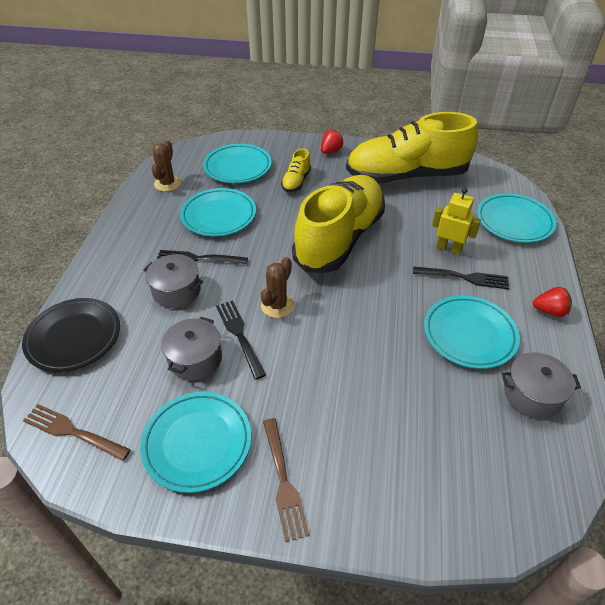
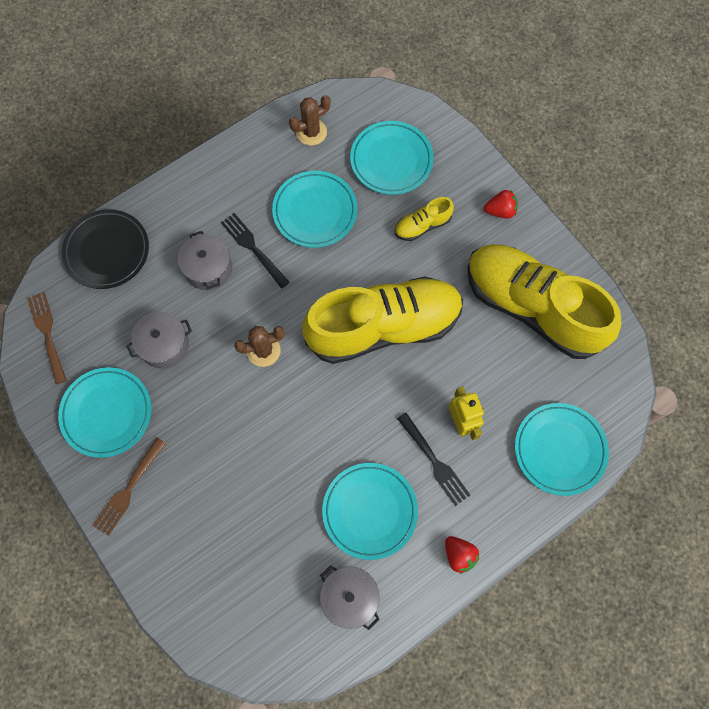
camera: 45 degrees right, 25 degrees up
(240, 336) = (211, 353): black fork -> none

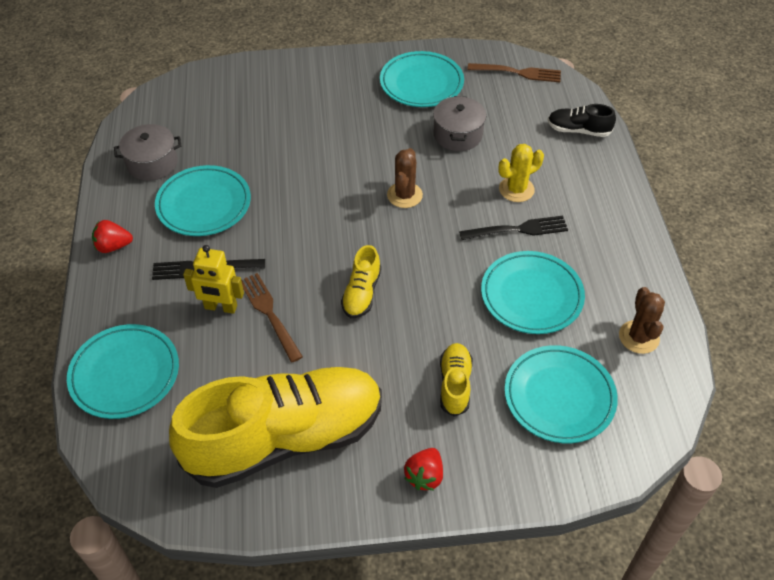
camera: 120 degrees right, 20 degrees down
(107, 251) = (578, 130): black plate -> black shoe
(129, 488) = (349, 76): brown fork -> brown fork (270, 314)
(208, 268) = (516, 189): grey pot -> yellow cactus
(384, 327) = (361, 293): yellow shoe -> yellow shoe, size x0.41

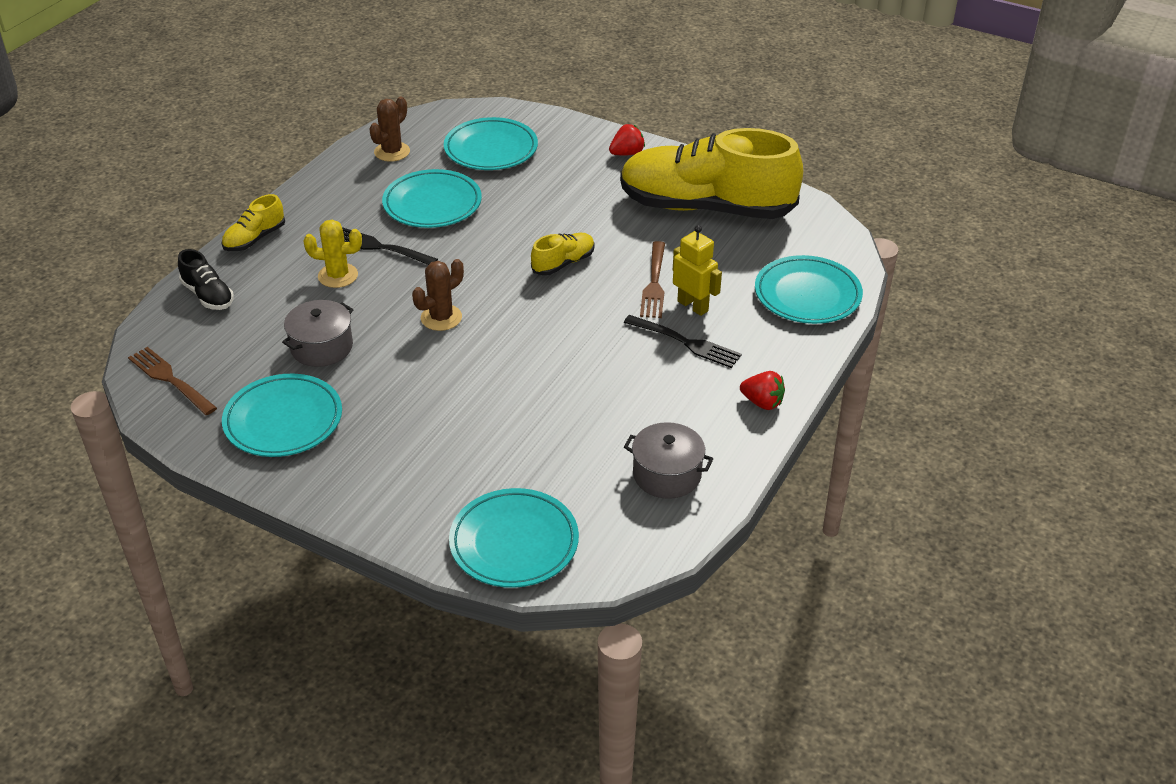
camera: 145 degrees left, 10 degrees down
(204, 204) = (642, 401): turquoise plate -> turquoise plate (514, 543)
(455, 384) = (554, 184): yellow shoe -> yellow shoe (254, 239)

